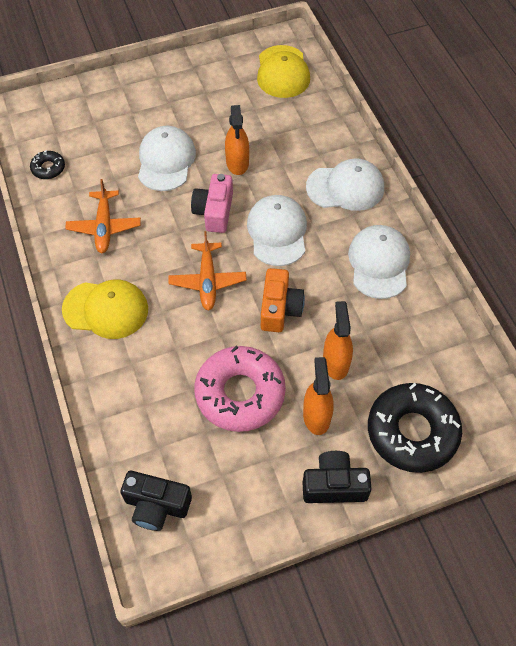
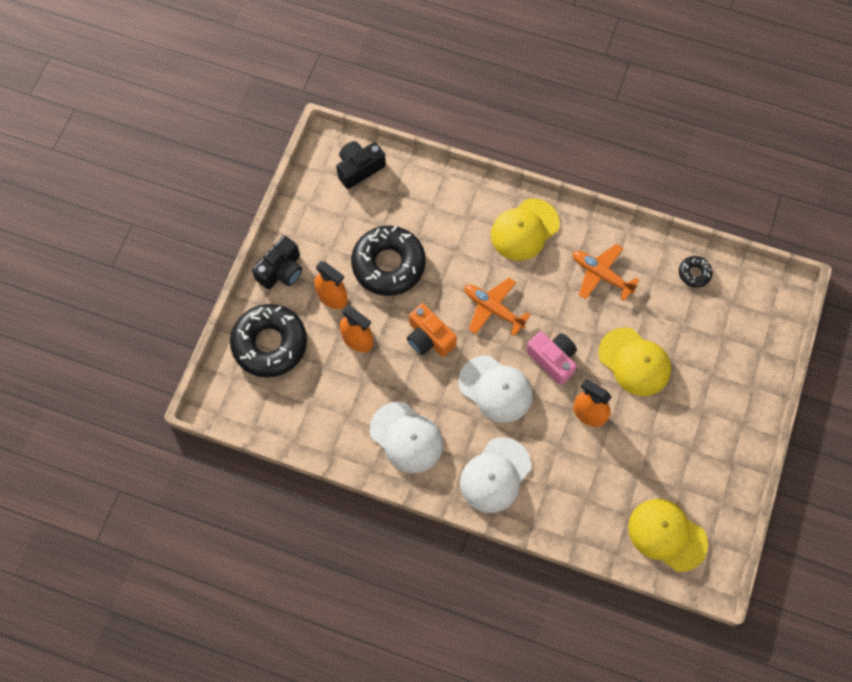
camera: 130 degrees right, 10 degrees up
(166, 161) = (634, 362): white cap -> yellow cap
(240, 393) = (388, 264): pink donut -> black donut

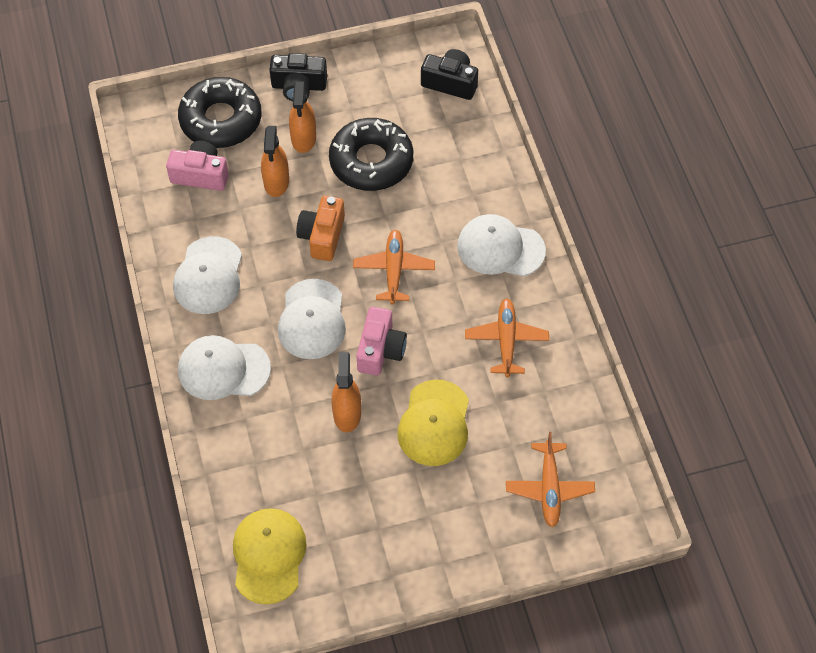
camera: 55 degrees right, 10 degrees down
(310, 389) = (200, 175): none -> pink camera
(524, 229) = (500, 248): yellow cap -> white cap
(694, 273) = (578, 424): black donut -> none
(730, 323) = (549, 488): none -> orange plane

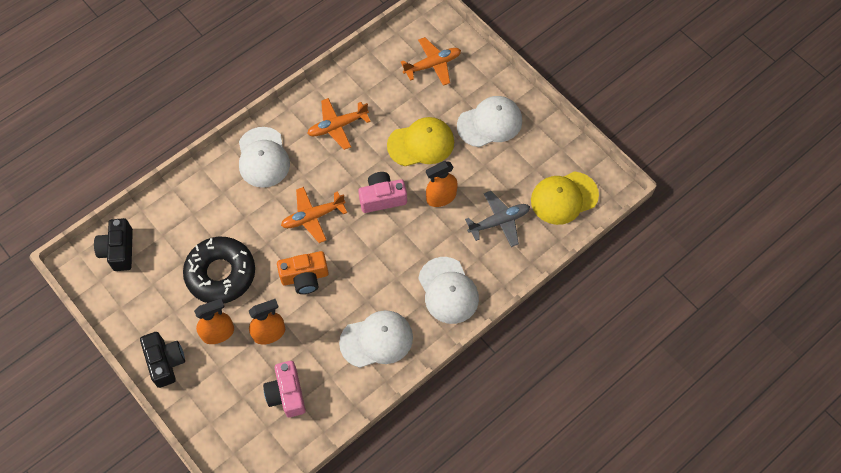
camera: 115 degrees left, 5 degrees up
(221, 120) = (225, 406): black donut -> none
(278, 464) = (499, 221): none -> grey plane
(312, 319) = (379, 252): white cap -> white cap (490, 123)

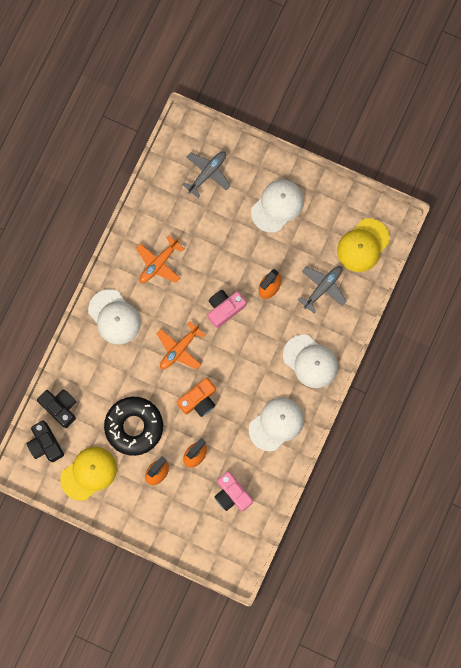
camera: 25 degrees left, 15 degrees up
(165, 362) = (130, 512): black camera -> black camera (60, 407)
(421, 143) = (232, 248): yellow cap -> yellow cap (89, 473)
(433, 65) = (207, 173): orange plane -> grey plane

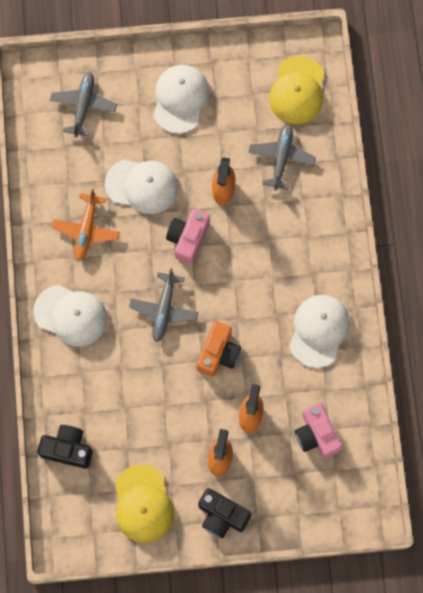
camera: 30 degrees left, 5 degrees down
(45, 444) = (75, 499): black camera -> black camera (222, 516)
(89, 473) = (143, 504): yellow cap -> yellow cap turned 150 degrees clockwise
(134, 427) = (163, 423): black donut -> none
(179, 349) = (164, 310): orange plane -> grey plane
(232, 494) = (316, 435): pink camera -> pink camera turned 45 degrees clockwise
(310, 361) = (315, 243): white cap -> white cap (142, 186)

